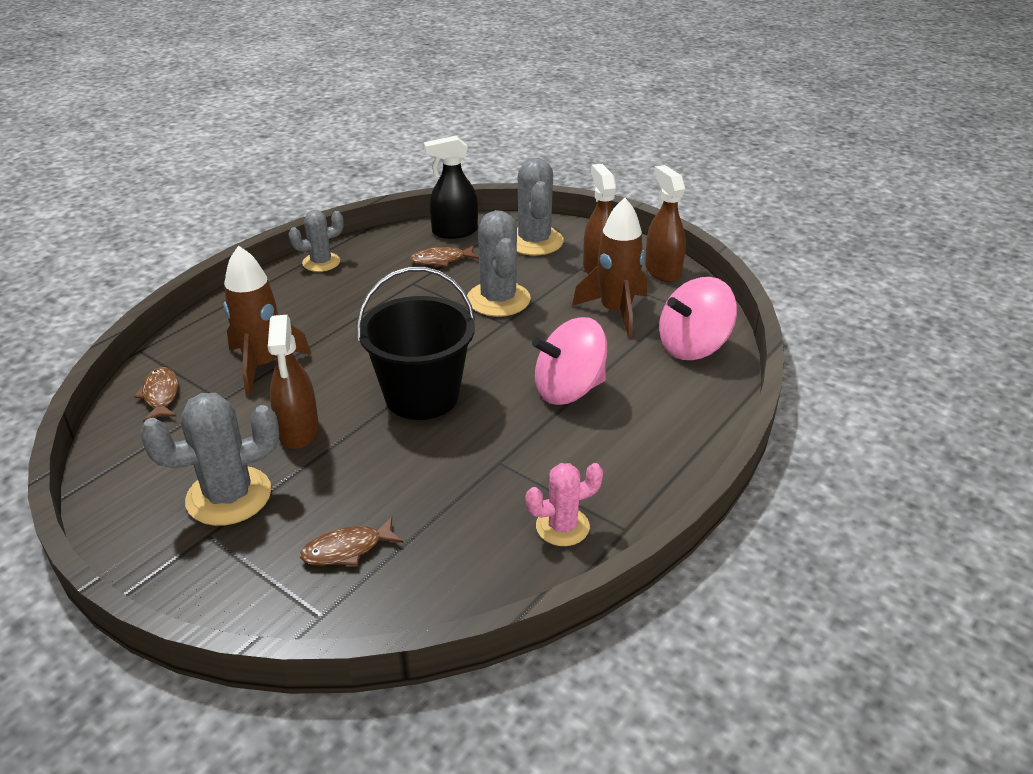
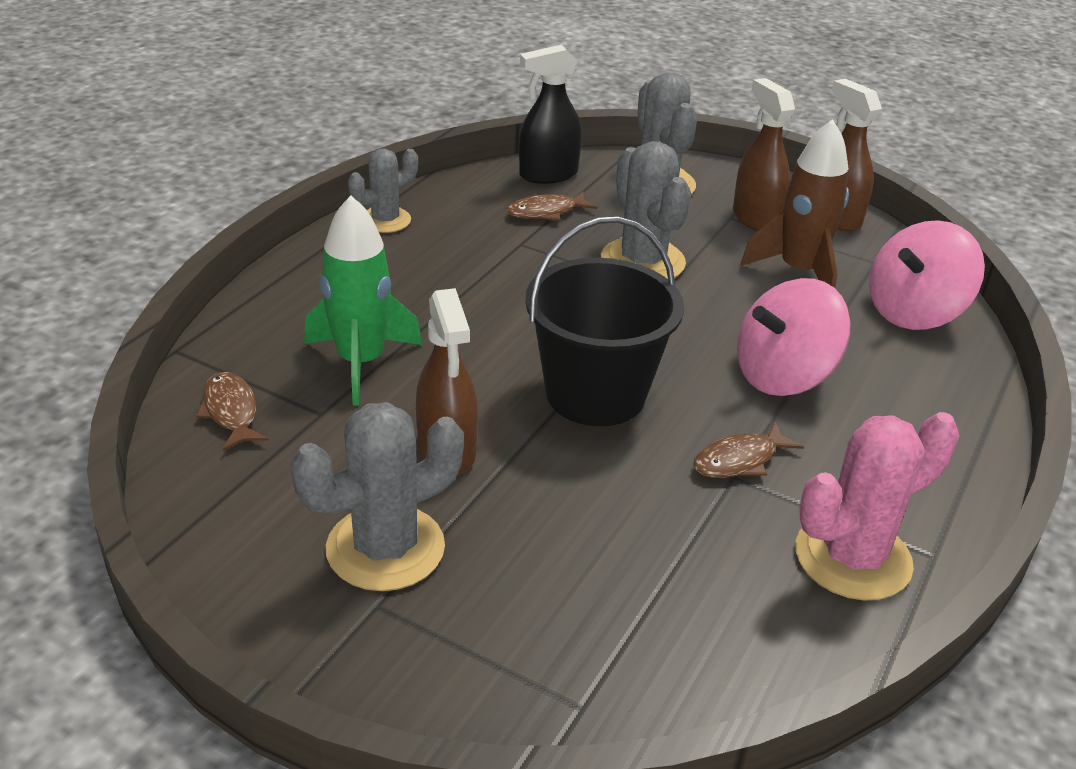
camera: 10 degrees left, 0 degrees up
(263, 365) = (361, 362): brown rocket -> green rocket
(347, 549) = (580, 610): brown fish -> brown fish (739, 460)
(562, 527) = (852, 558): pink cactus -> pink cactus, size x1.61

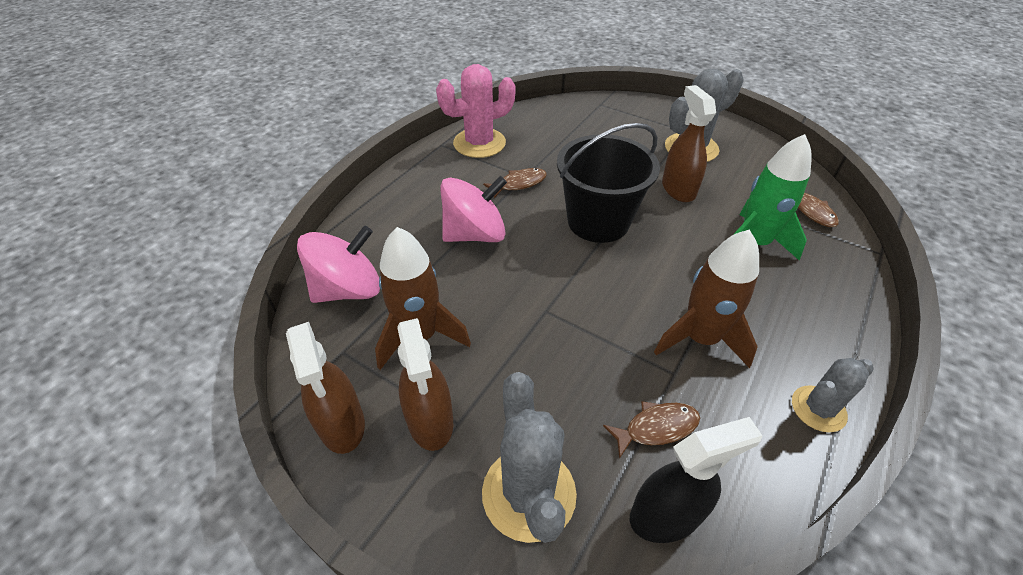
camera: 175 degrees left, 10 degrees up
(482, 267) = (700, 338): none -> brown rocket
(642, 261) = (558, 348): grey cactus -> none

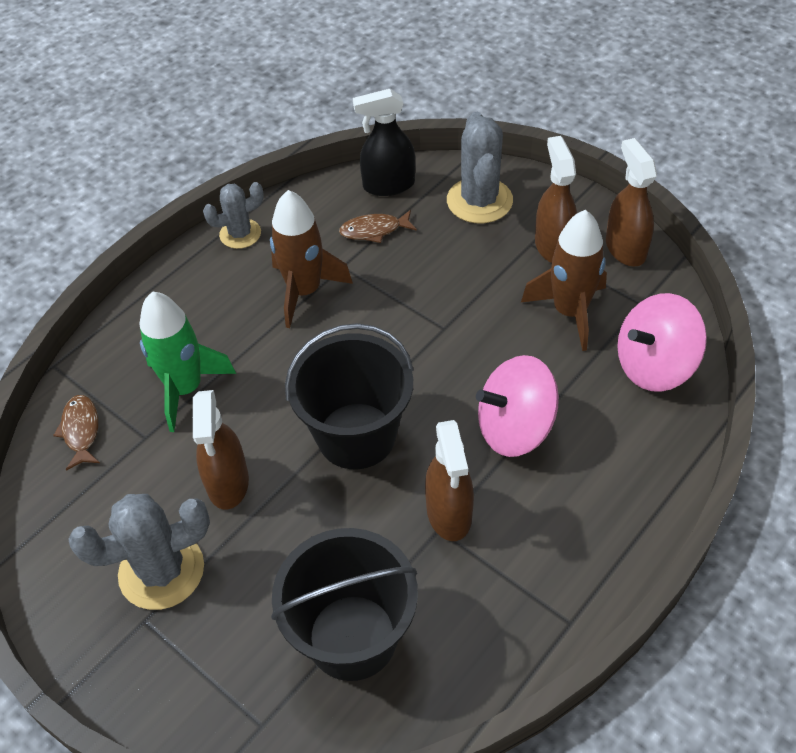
camera: 170 degrees left, 5 degrees up
(479, 143) = (505, 618): pink cactus -> none
(519, 184) = (449, 513): brown fish -> brown spray bottle
(565, 132) = (352, 637): none -> black bucket

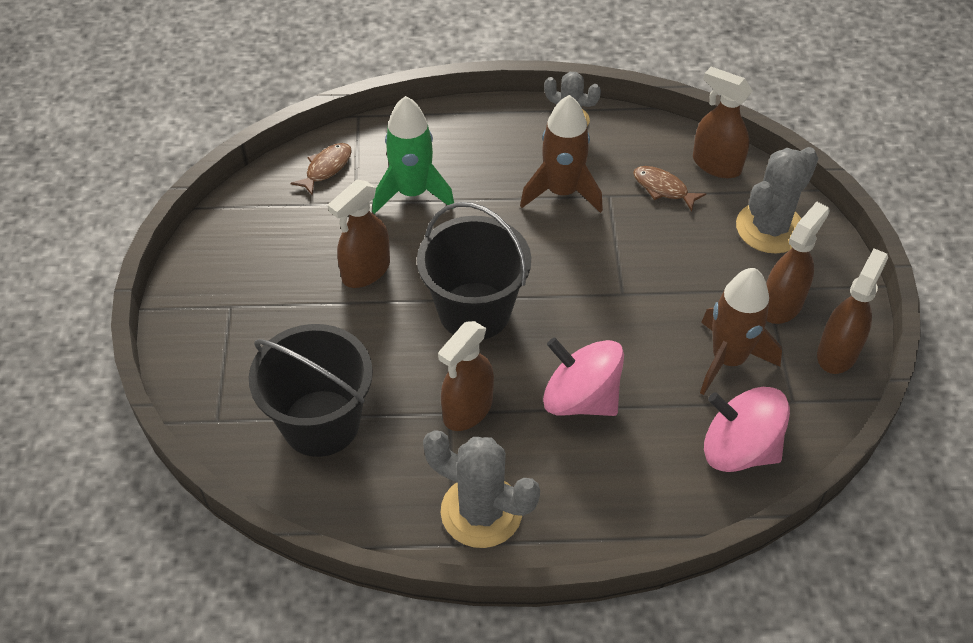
camera: 45 degrees right, 0 degrees up
(161, 571) = (271, 287): grey cactus -> grey cactus (481, 512)
(388, 185) = (716, 164): black spray bottle -> brown spray bottle

